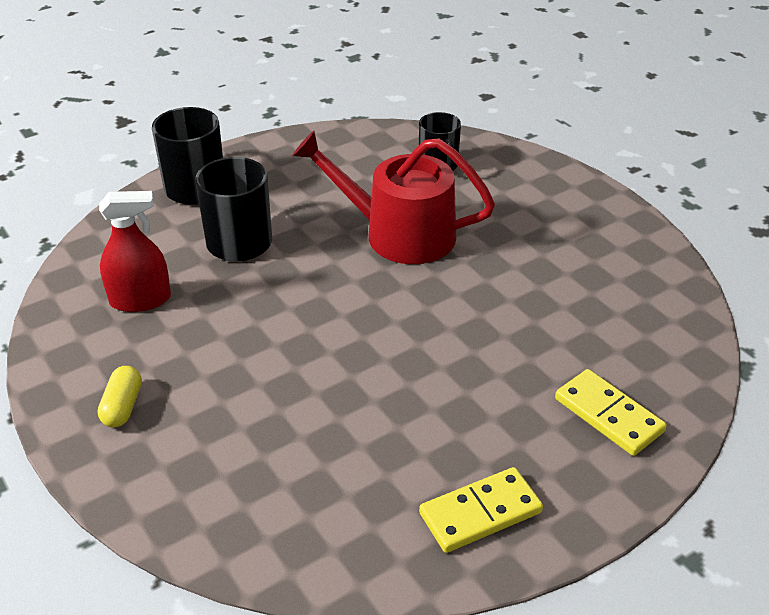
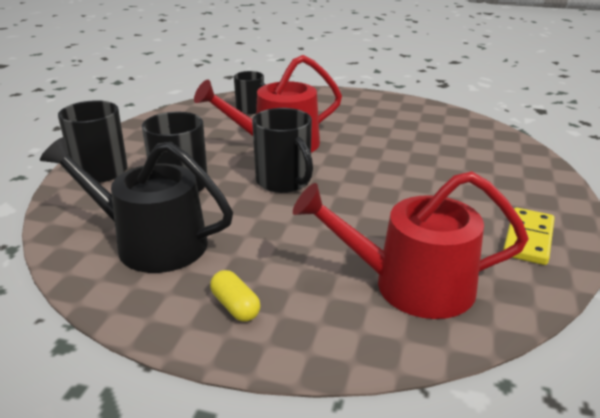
camera: 40 degrees left, 10 degrees down
(140, 300) = (151, 243): red spray bottle -> black watering can
(284, 483) = (411, 285): none -> red watering can
(337, 290) = (284, 181): none -> black mug
(608, 415) = (507, 171): yellow domino -> none

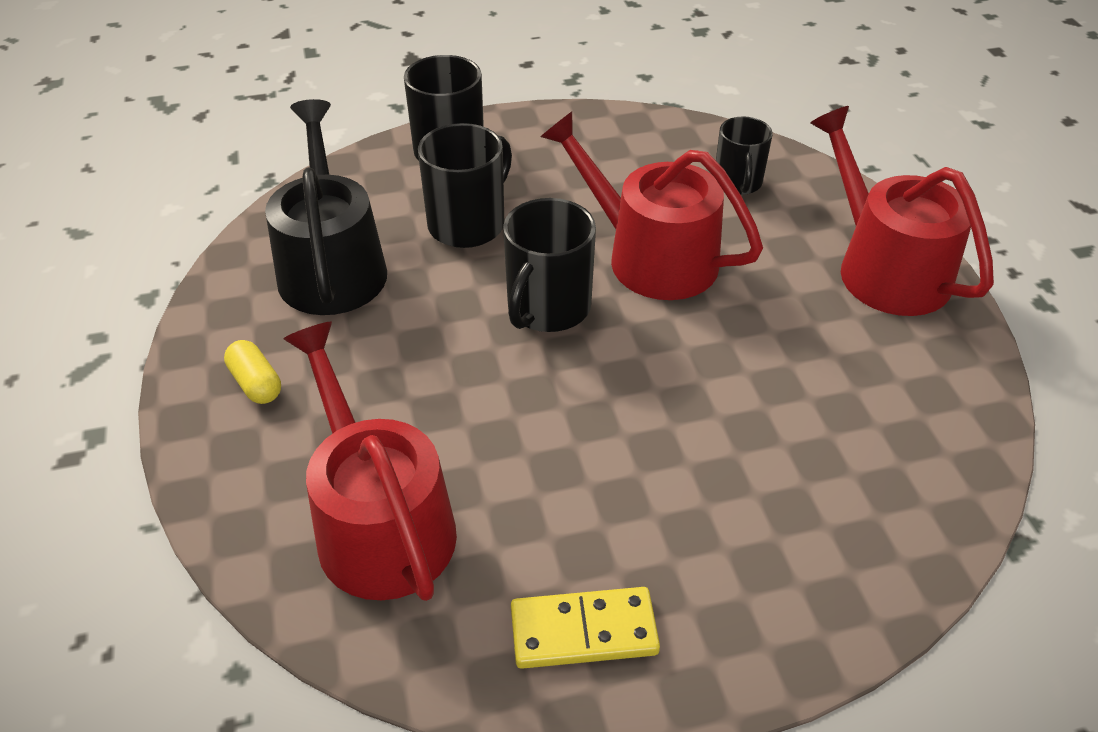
camera: 60 degrees right, 15 degrees up
(235, 306) = (256, 383): yellow capsule -> yellow capsule turned 60 degrees counterclockwise
(348, 101) = (884, 268): none -> red watering can

